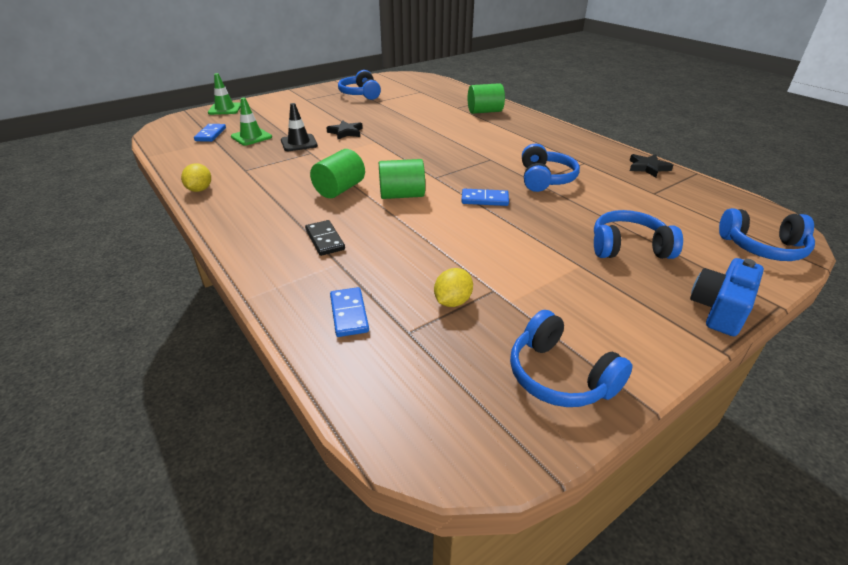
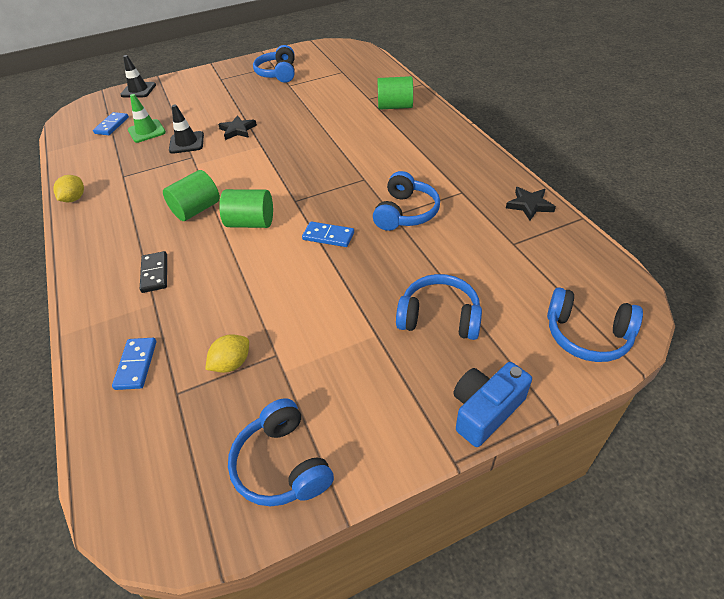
camera: 15 degrees right, 10 degrees up
(225, 109) = (138, 90): green traffic cone -> black traffic cone

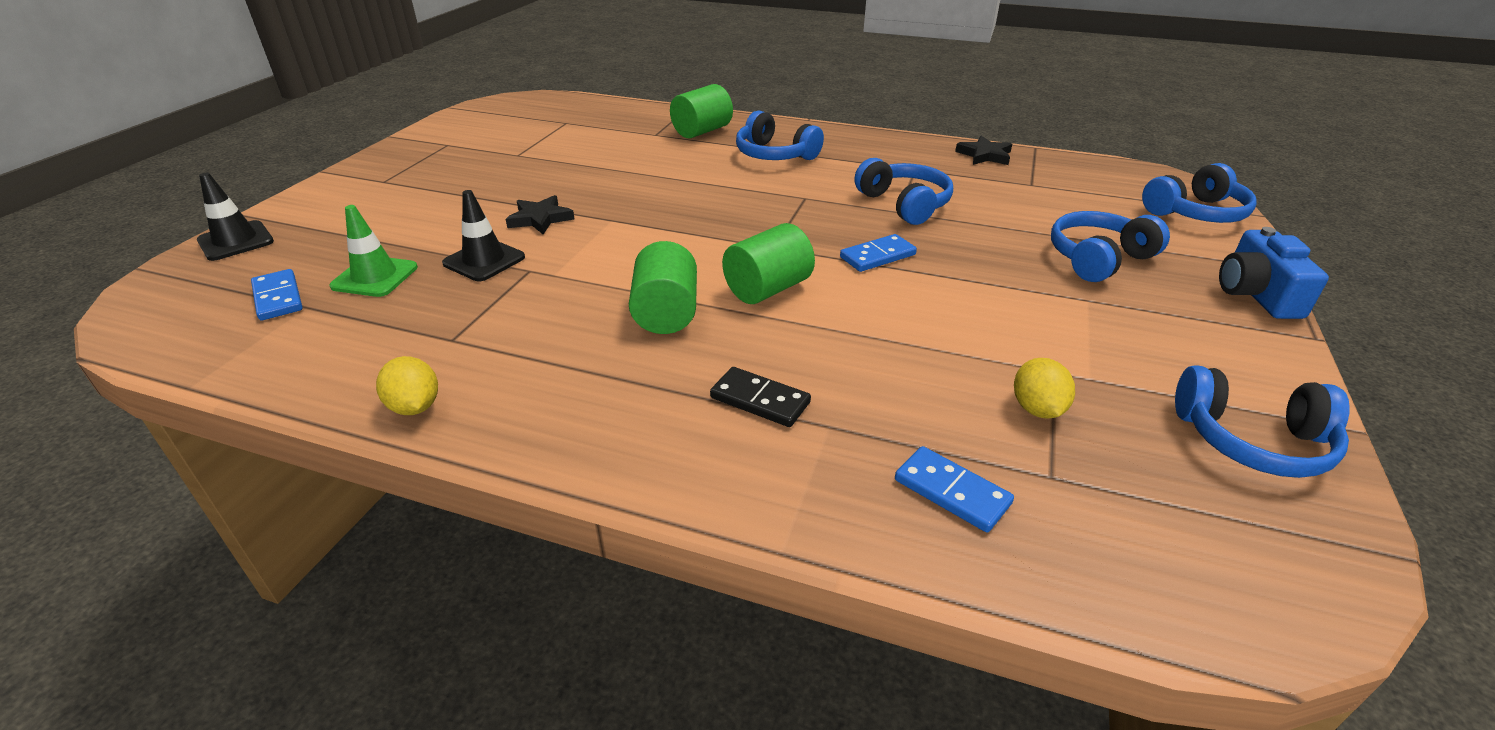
camera: 50 degrees left, 10 degrees down
(278, 73) = (472, 149): blue headphones -> blue headphones (774, 155)

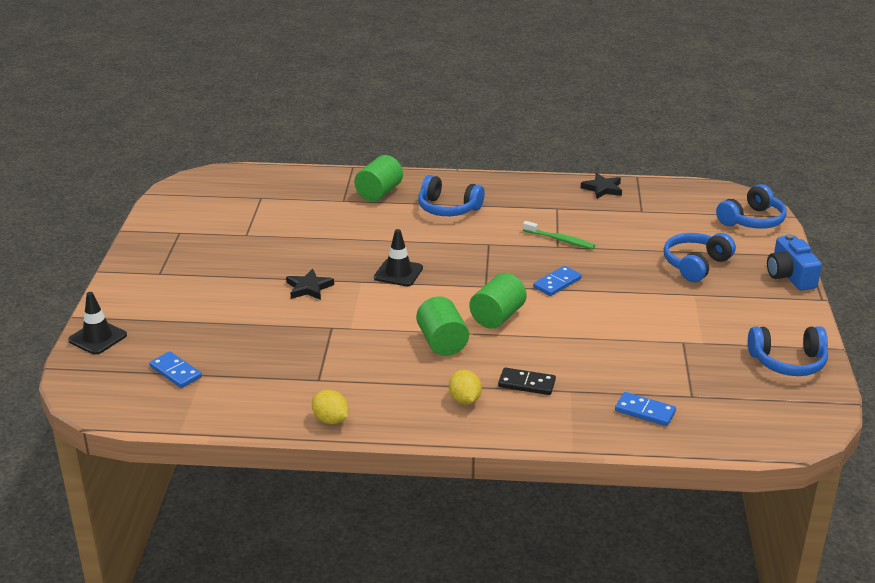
camera: 15 degrees left, 5 degrees down
(375, 277) = (228, 348): green traffic cone -> none
(484, 260) = (295, 325): black traffic cone -> black traffic cone (398, 273)
(904, 204) = (560, 240): blue headphones -> green toothbrush
(1037, 409) = (678, 364): yellow lemon -> yellow lemon (464, 400)

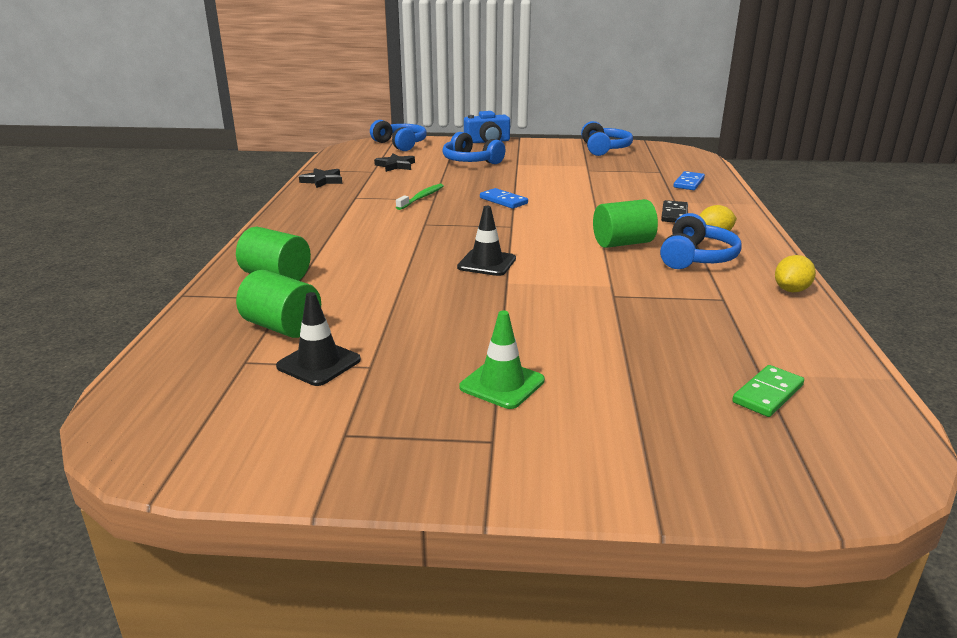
camera: 90 degrees left, 5 degrees down
(97, 338) = (718, 485): black traffic cone -> black traffic cone (319, 363)
(176, 372) = (767, 394): blue domino -> green domino
(214, 277) = (502, 384): none -> green traffic cone
(309, 288) = (526, 311): black star -> black star (395, 165)
(448, 208) = (337, 240): blue headphones -> blue headphones (696, 258)
(497, 317) = (568, 222): green cylinder -> green cylinder (282, 327)

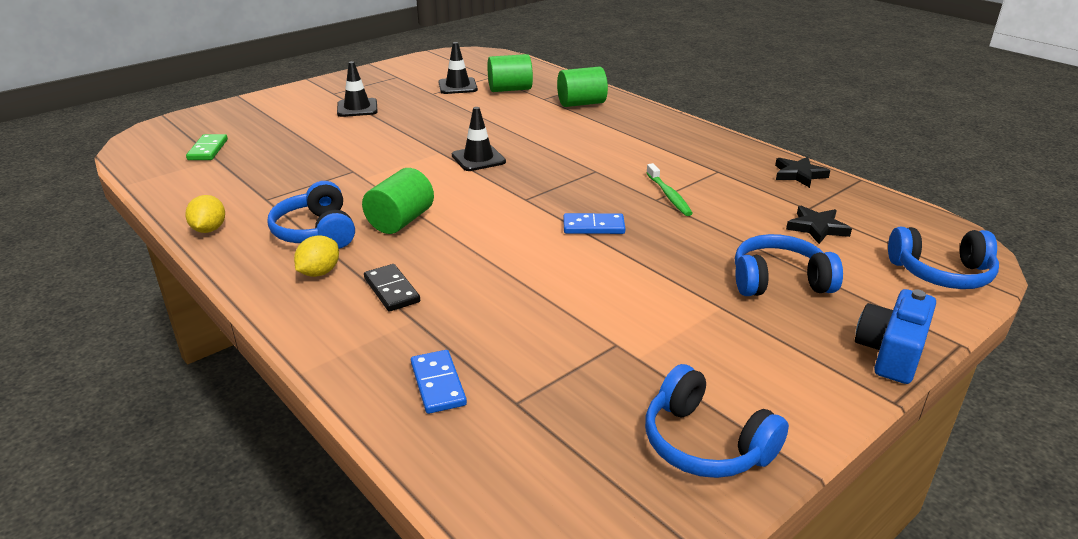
camera: 135 degrees right, 5 degrees up
(502, 384) = (357, 108): green traffic cone -> black traffic cone

